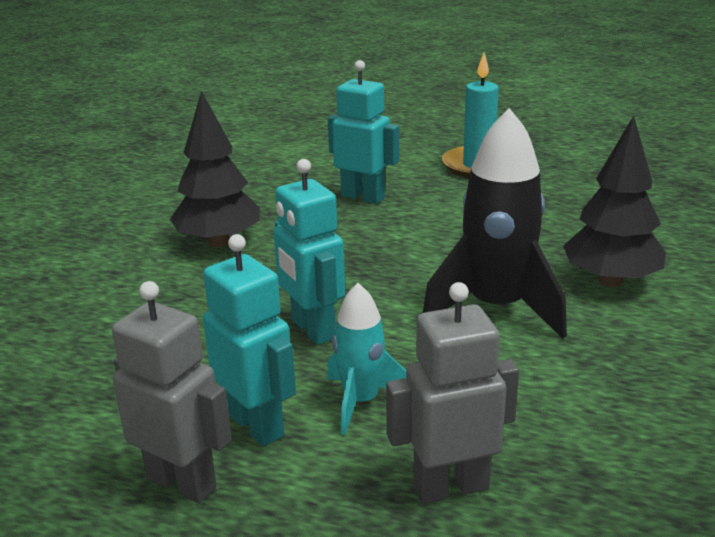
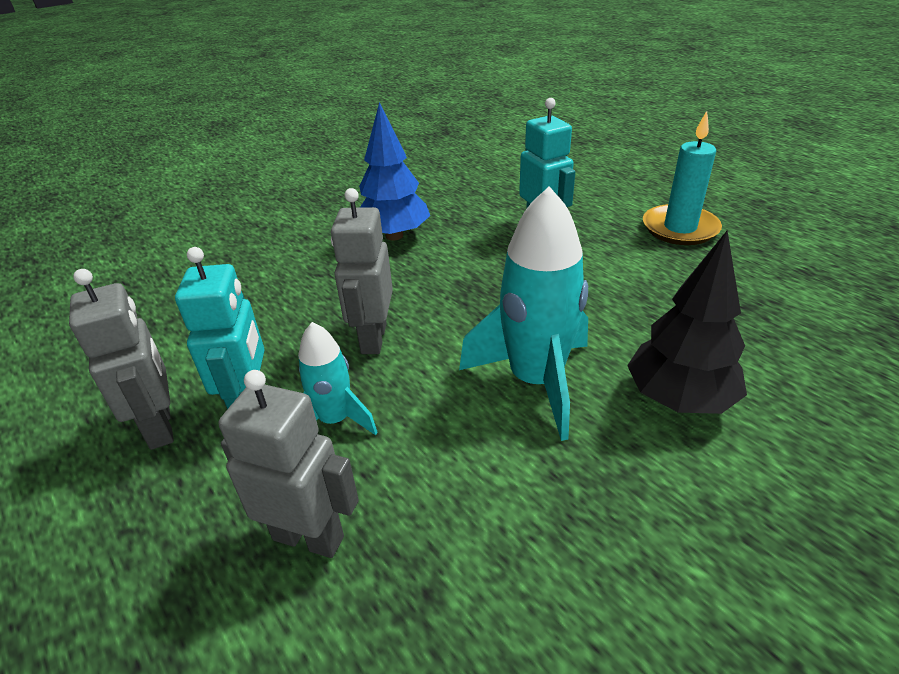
camera: 35 degrees right, 10 degrees up
(219, 242) = (394, 235): black tree -> blue tree
(312, 329) = (373, 338): turquoise robot -> grey robot
(496, 308) = (535, 381): black rocket -> turquoise rocket

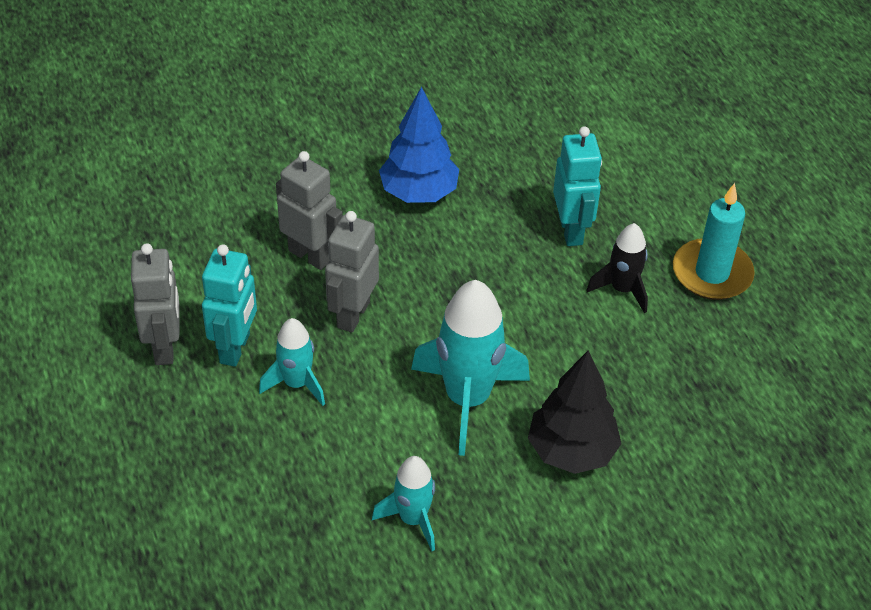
camera: 15 degrees right, 10 degrees up
(309, 537) = (252, 466): grey robot -> grey robot (310, 255)
(552, 538) = (413, 519): none -> turquoise rocket
(616, 256) = (622, 289): none -> black rocket

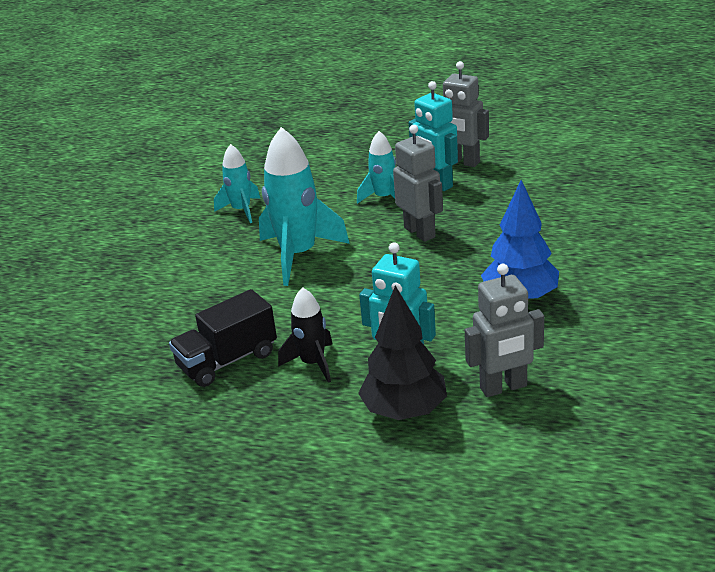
camera: 130 degrees right, 15 degrees down
(310, 255) = (494, 230): grey robot -> grey robot (503, 387)
(571, 451) = (210, 282): black tree -> black tree (404, 411)
(670, 354) = (227, 360): none -> black truck
(712, 273) = (274, 424): turquoise candle -> none

